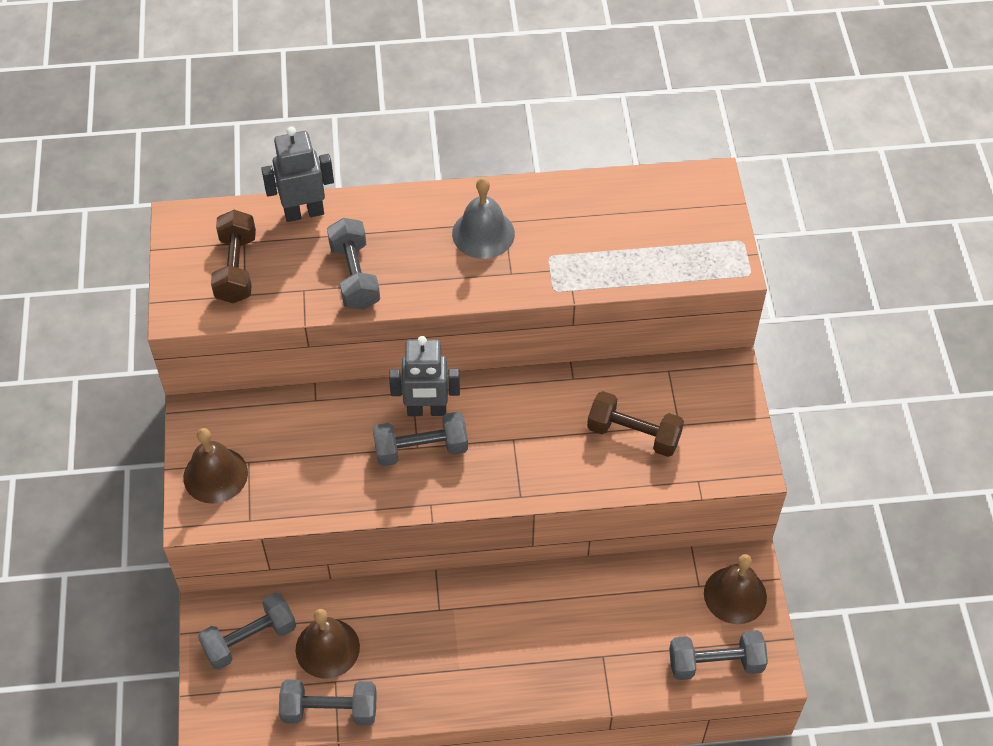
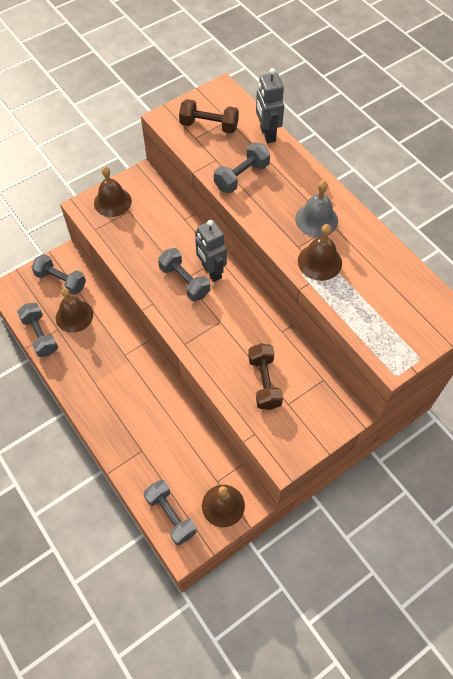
camera: 60 degrees right, 5 degrees up
(236, 268) = (209, 126): brown dumbbell -> brown dumbbell turned 45 degrees clockwise
(304, 212) = (267, 134): grey robot -> grey robot turned 150 degrees counterclockwise
(548, 263) = (319, 262): none -> brown bell

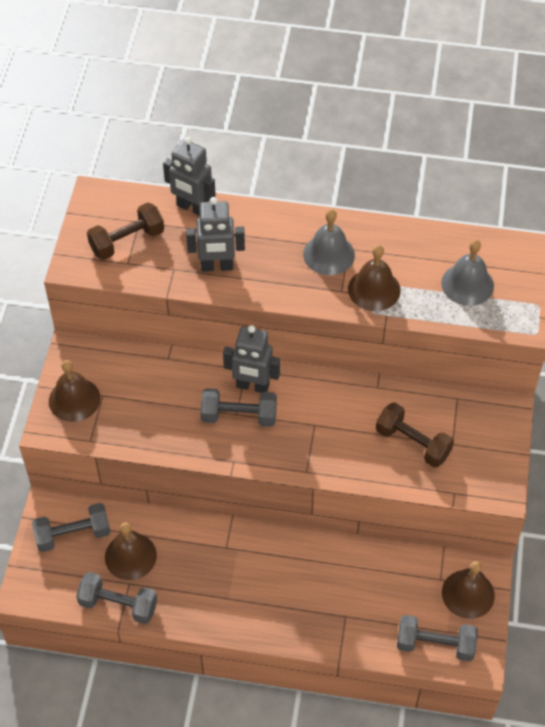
camera: 45 degrees left, 5 degrees down
(241, 176) = (217, 266): grey dumbbell -> grey robot
(385, 306) = (467, 284): none -> grey bell

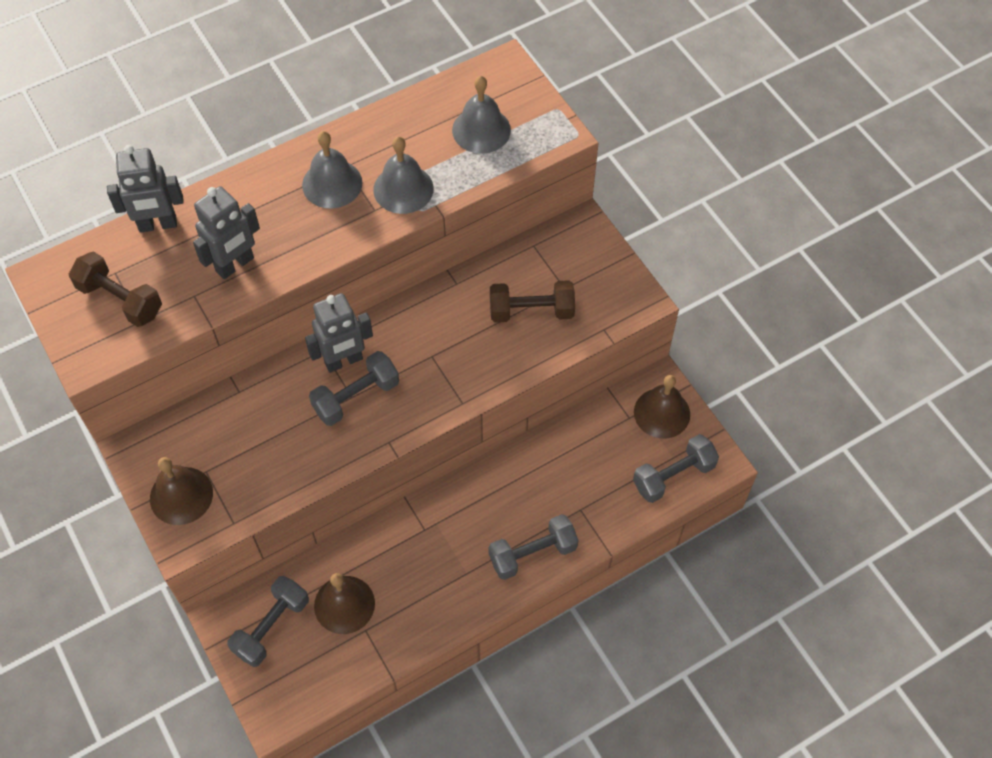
camera: 40 degrees left, 5 degrees up
(118, 604) = (373, 657): grey dumbbell -> grey dumbbell (532, 554)
(127, 241) = (120, 300): brown dumbbell -> brown dumbbell turned 75 degrees counterclockwise
(374, 289) = (403, 189): brown bell -> grey bell

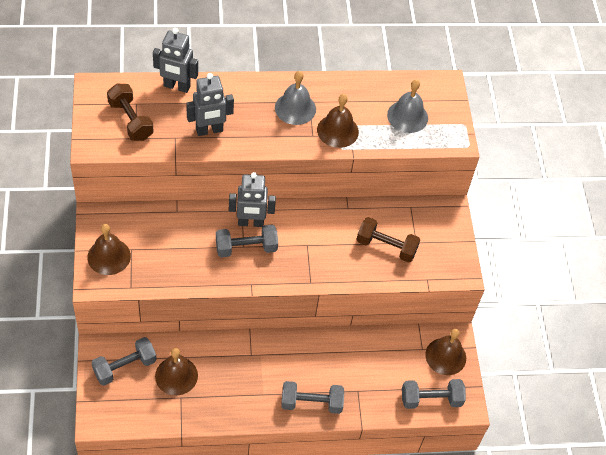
camera: 20 degrees right, 5 degrees down
(403, 189) = (337, 130): grey bell -> brown bell

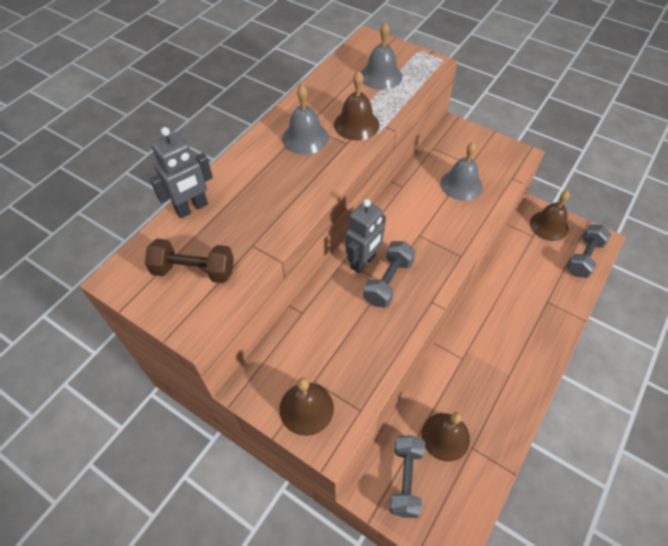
camera: 45 degrees left, 0 degrees up
(209, 130) = (270, 212): grey robot -> none
(311, 403) = (540, 342): grey dumbbell -> none
(386, 247) = (461, 184): brown dumbbell -> grey bell

